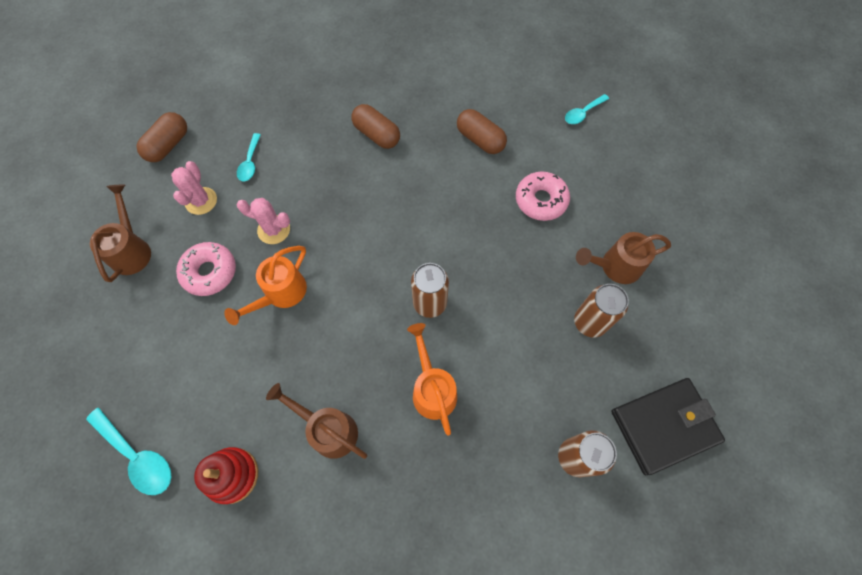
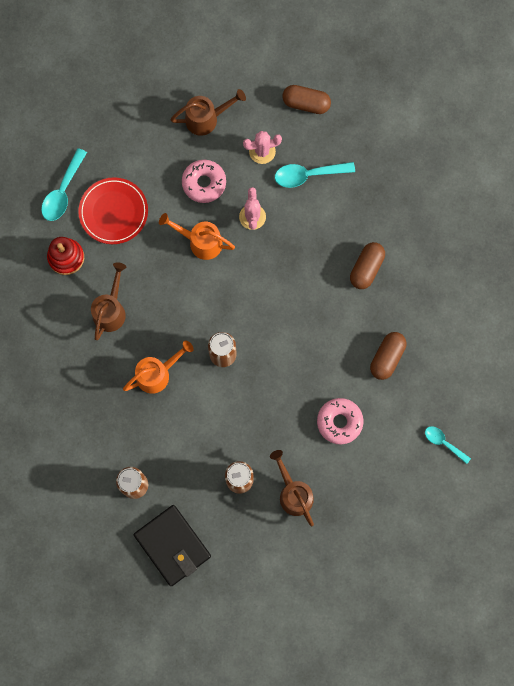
camera: 75 degrees right, 10 degrees up
(197, 392) = (113, 212): none -> red plate
(250, 163) = (308, 175): turquoise spoon -> turquoise spoon, size x1.59

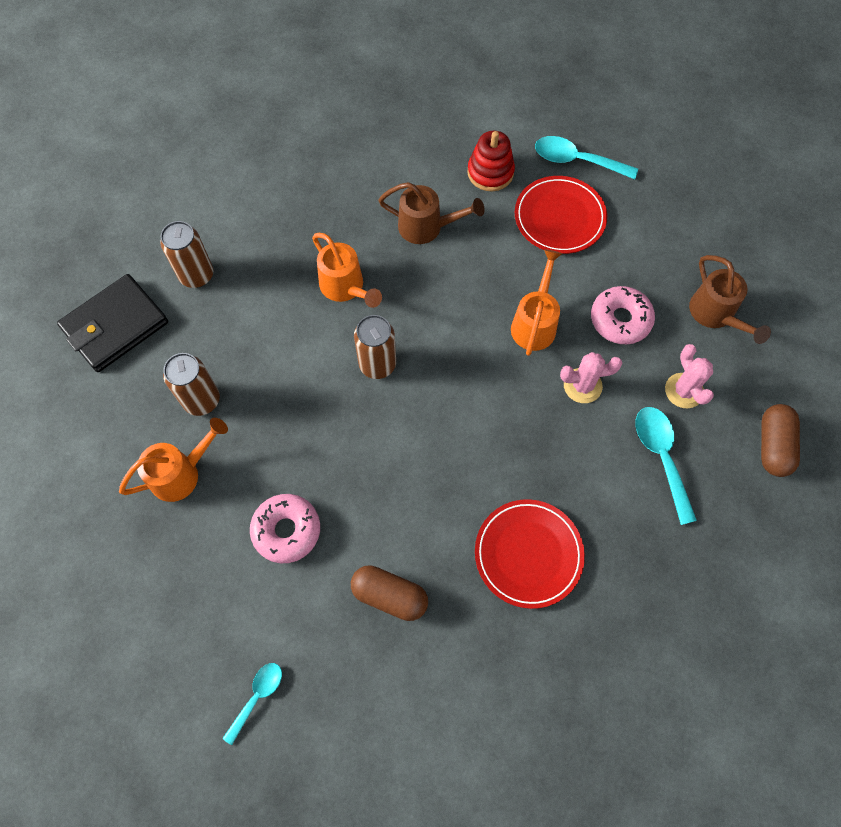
camera: 85 degrees right, 10 degrees down
(293, 493) = (181, 473): brown watering can -> orange watering can
(366, 268) = (528, 554): brown capsule -> red plate

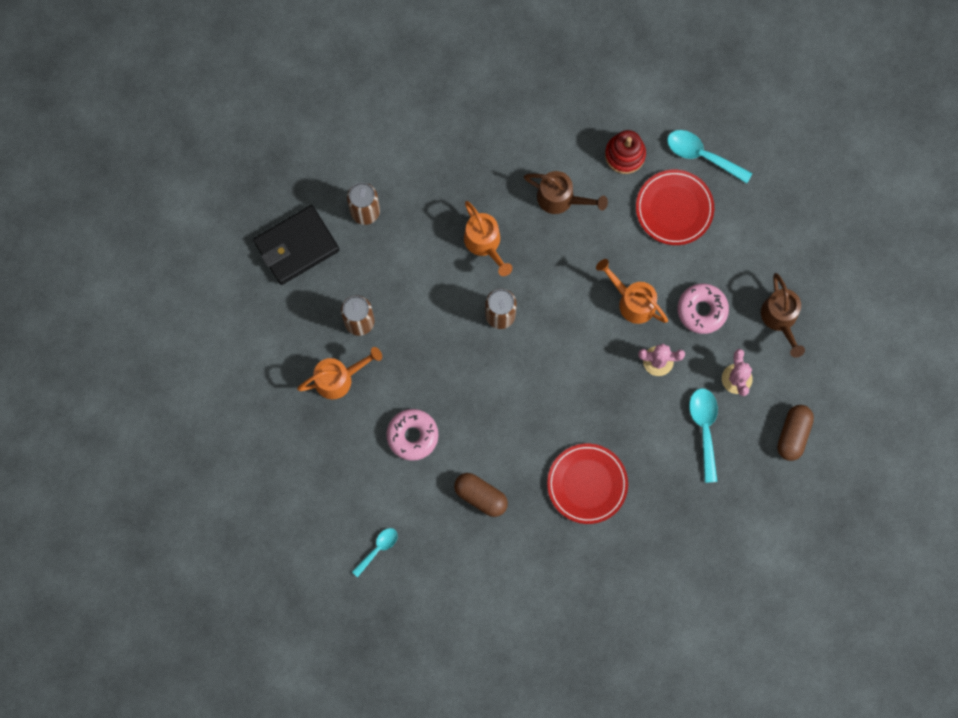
camera: 10 degrees right, 10 degrees up
(535, 323) = (632, 301): orange watering can -> orange watering can turned 75 degrees counterclockwise

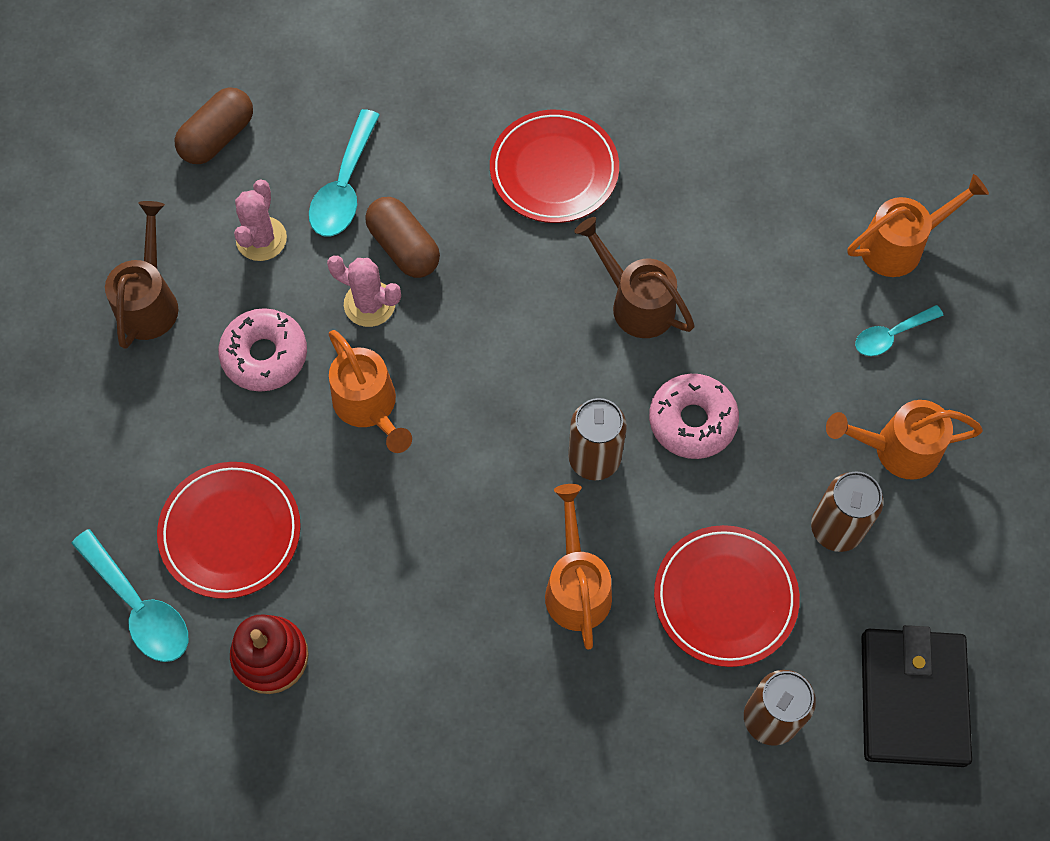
camera: 160 degrees left, 10 degrees down
(296, 246) = (913, 699): black wallet -> black wallet turned 75 degrees counterclockwise
(369, 506) = (900, 245): none -> orange watering can
(378, 549) = (903, 184): turquoise spoon -> turquoise spoon (891, 335)
(406, 264) = (725, 597): none -> red plate
(412, 436) = (801, 323): pink donut -> pink donut (692, 421)
(480, 496) = (722, 205): brown capsule -> brown capsule (404, 247)
(561, 199) = (415, 617): brown watering can -> brown watering can (636, 302)

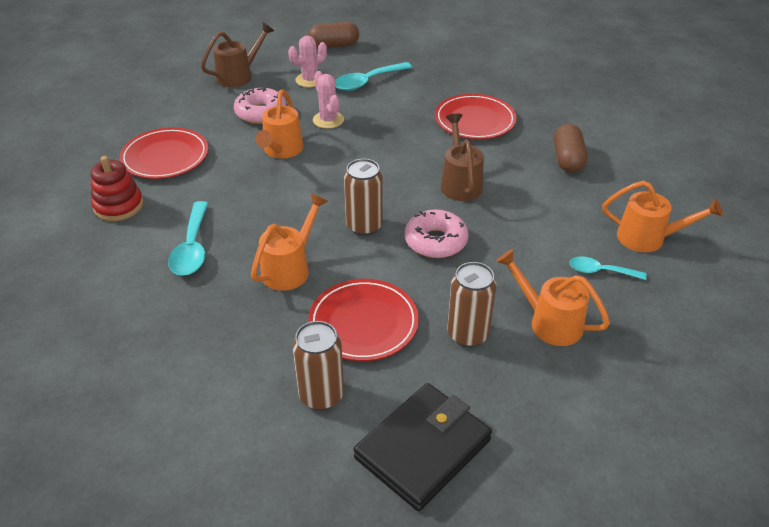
camera: 40 degrees right, 25 degrees down
(139, 607) = (95, 159): turquoise spoon -> turquoise spoon (192, 248)
(404, 247) = (368, 111): brown capsule -> brown capsule (567, 159)

